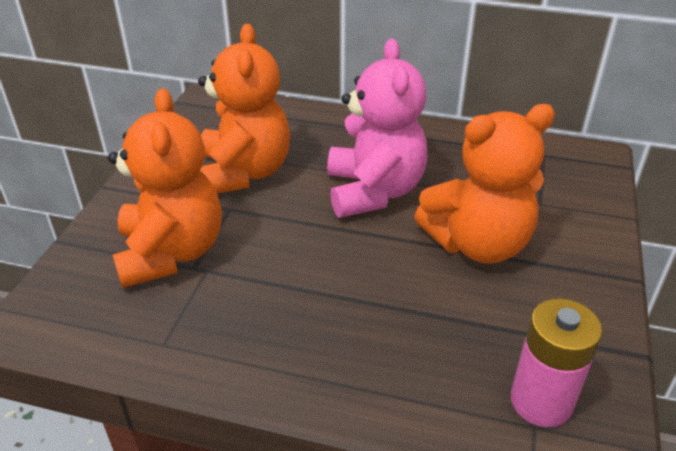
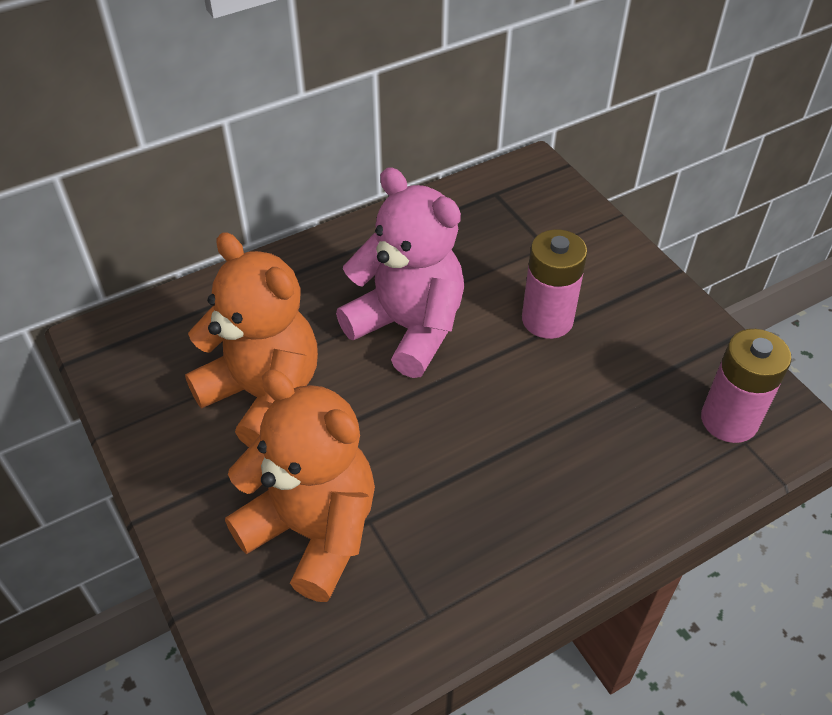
camera: 45 degrees left, 10 degrees up
(478, 244) = (547, 320): orange teddy bear -> pink battery

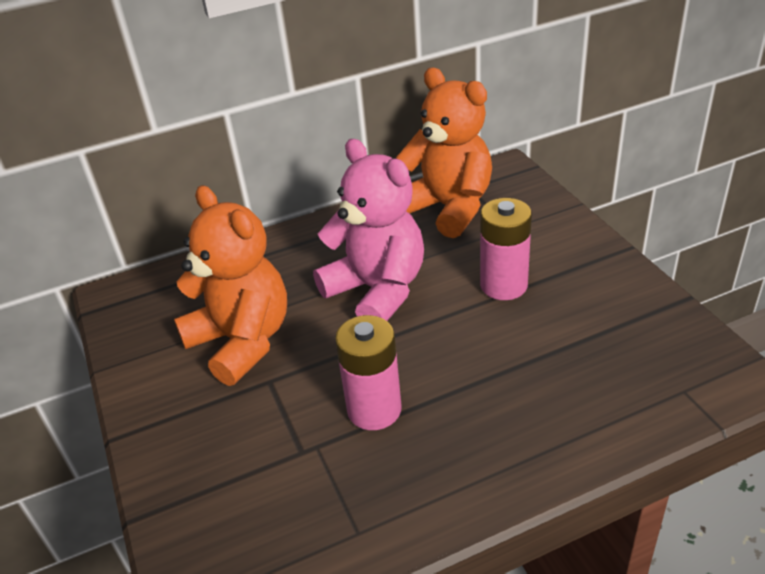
camera: 10 degrees right, 10 degrees down
(313, 531) = (264, 453): orange teddy bear -> orange teddy bear (448, 208)
(729, 420) = (669, 371): pink battery -> pink battery (374, 409)

